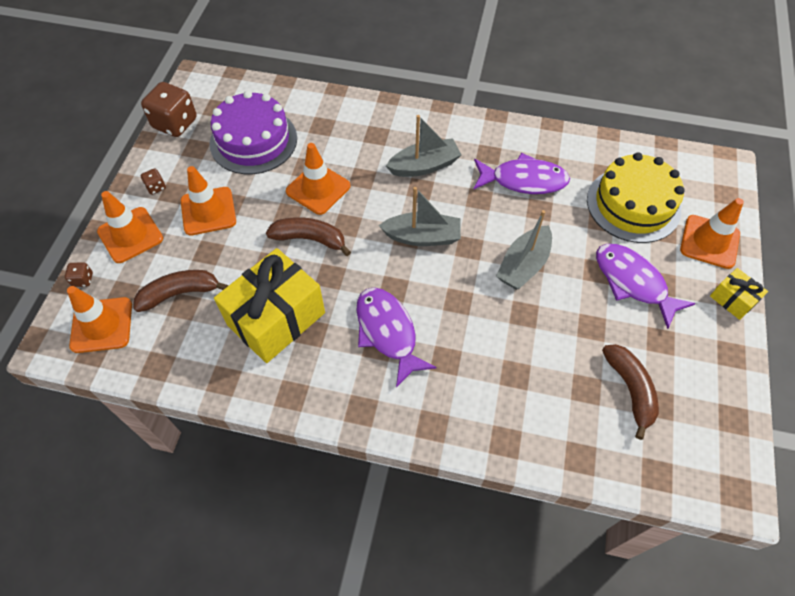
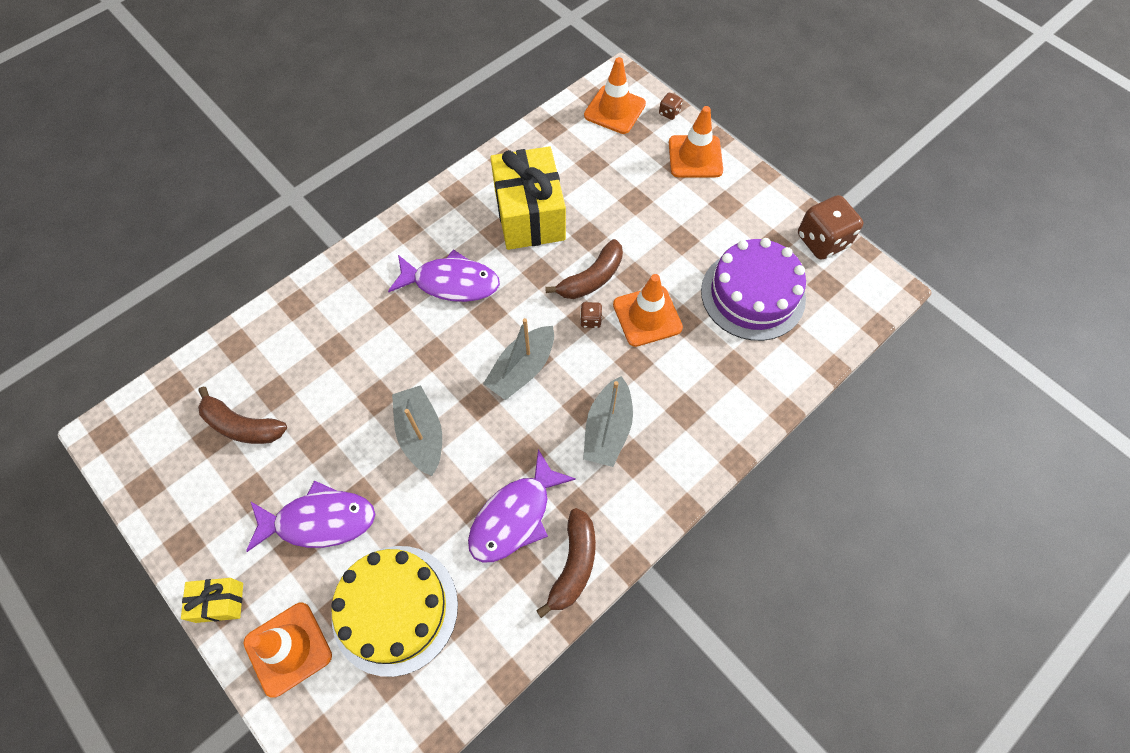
camera: 125 degrees right, 5 degrees up
(156, 187) = (741, 194): brown dice -> brown dice (590, 320)
(180, 293) = (606, 165): brown banana -> brown banana (573, 565)
(208, 211) = (682, 219): orange traffic cone -> none

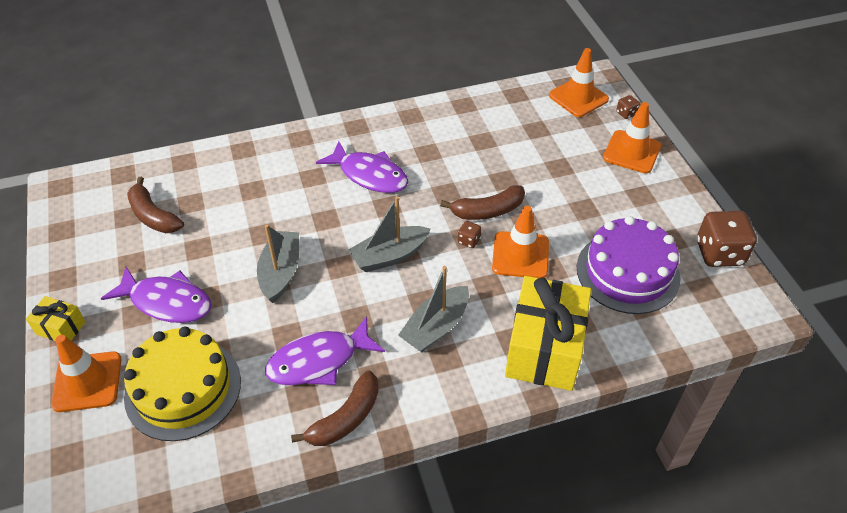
camera: 25 degrees right, 15 degrees down
(529, 215) = (461, 149): yellow gift -> yellow gift (544, 349)

